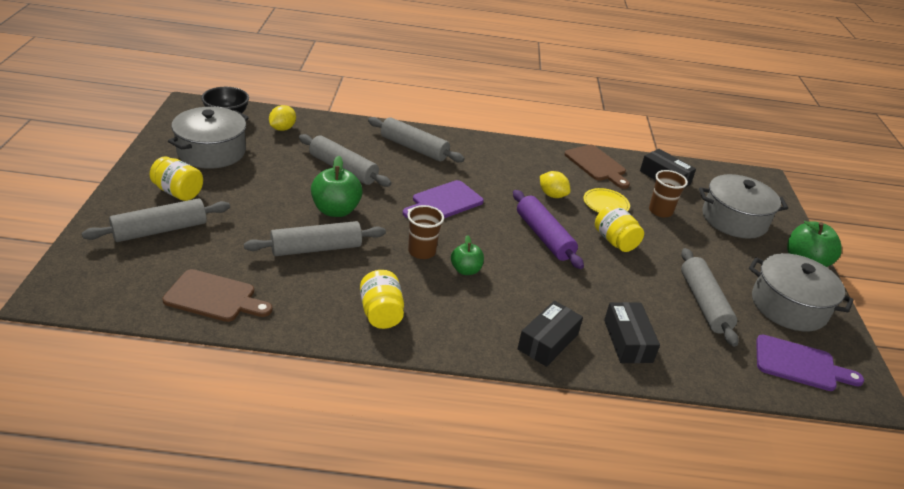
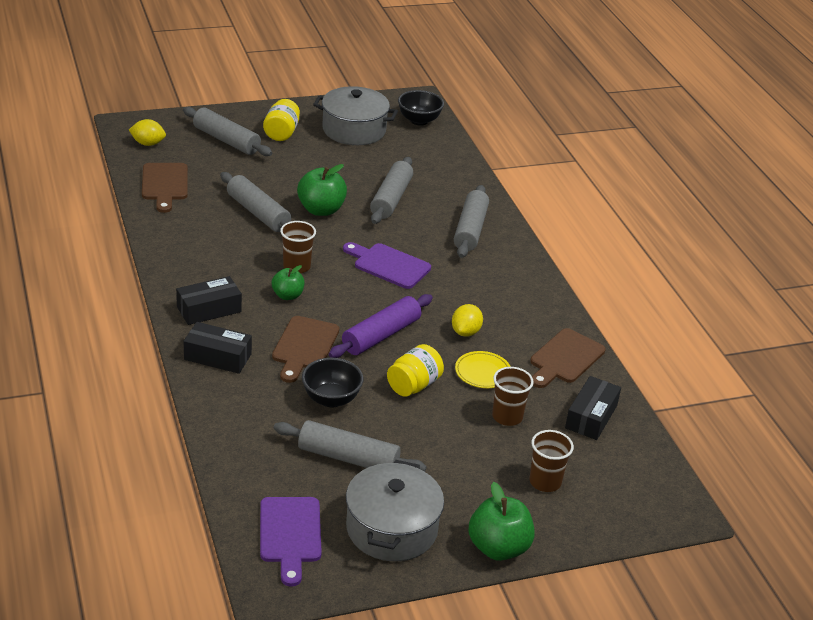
camera: 70 degrees right, 0 degrees up
(282, 128) = (428, 152): yellow lemon -> yellow lemon (148, 143)
(381, 313) = (196, 262): yellow jar -> none
(547, 283) = (304, 346): none -> brown cutting board
(625, 289) = (331, 399): none -> black bowl
(628, 341) = (250, 406): black box -> black box (209, 309)
(704, 303) = (348, 458): grey rolling pin -> grey rolling pin turned 45 degrees clockwise
(734, 220) = (545, 482): grey pot -> brown cup

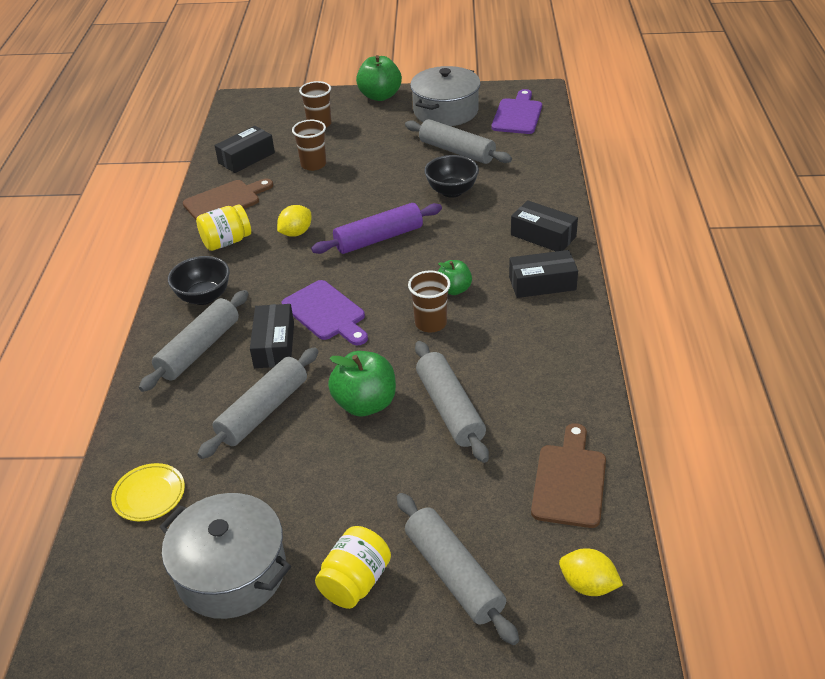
camera: 155 degrees left, 5 degrees up
(304, 346) = (457, 236): brown cutting board -> none
(413, 385) = (375, 194): yellow jar -> yellow jar (226, 242)
(414, 238) = (274, 345): none -> black box
(419, 120) = (108, 582): black bowl -> black bowl (204, 297)
(483, 372) = (307, 197): yellow plate -> yellow plate (149, 495)

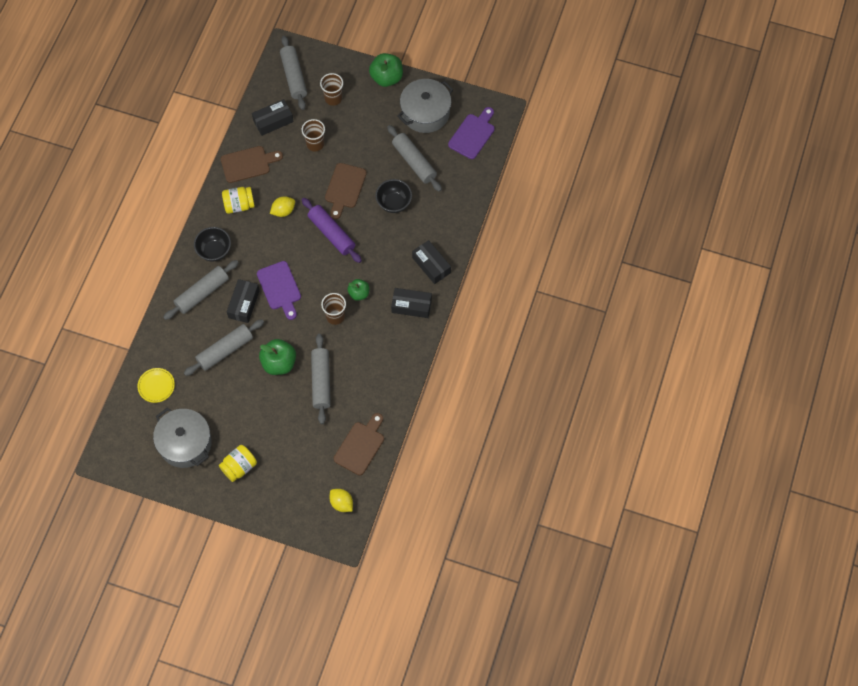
camera: 15 degrees right, 25 degrees up
(375, 193) = (344, 188): none -> brown cutting board
(378, 238) = (331, 233): purple rolling pin -> purple rolling pin turned 60 degrees clockwise
(453, 575) = (284, 478): grey rolling pin -> grey rolling pin (294, 76)

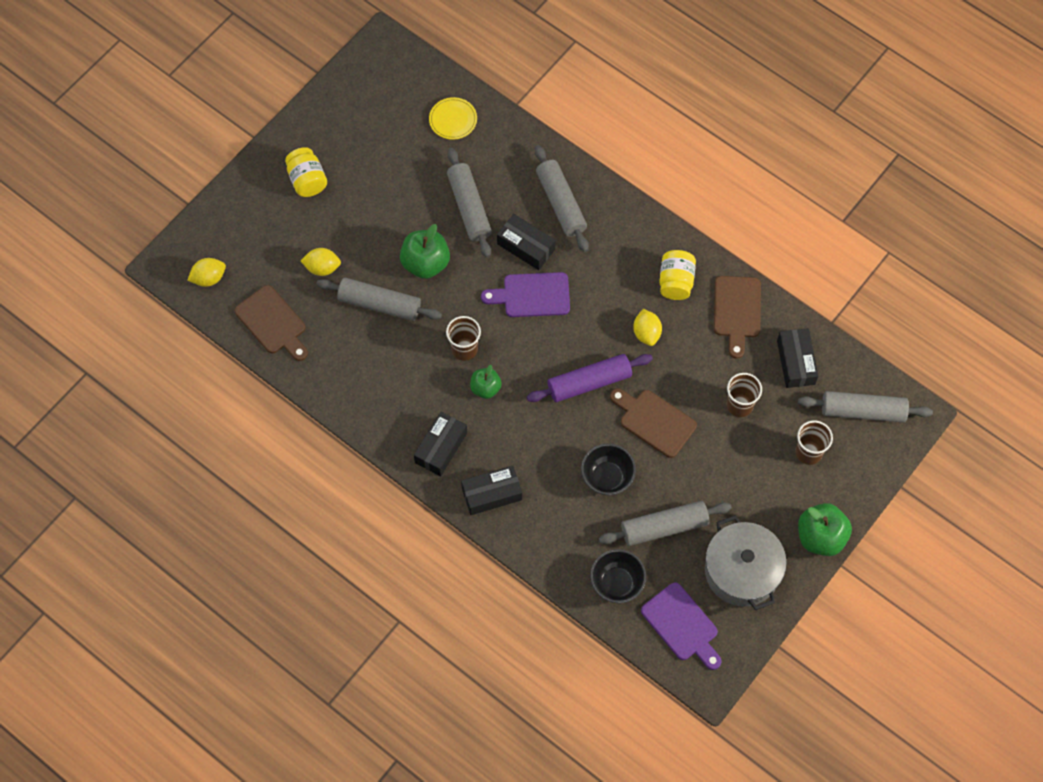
camera: 110 degrees right, 0 degrees up
(185, 443) = (364, 131): grey pot -> none
(214, 251) = (617, 234): black bowl -> black bowl (617, 583)
(306, 429) = (322, 268): none -> yellow lemon

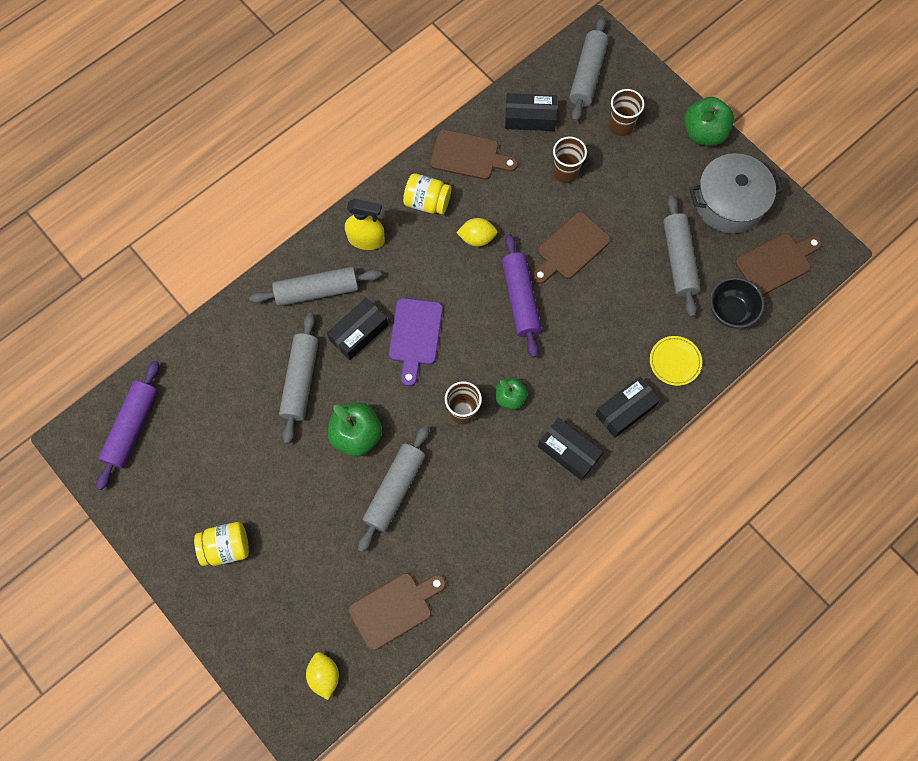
camera: 80 degrees left, 5 degrees up
(322, 268) = (338, 545): yellow lemon -> none
(401, 84) = (132, 427): none -> purple rolling pin
(453, 120) = (191, 380): yellow plate -> yellow plate (675, 361)
(469, 207) = (300, 380): grey rolling pin -> grey rolling pin turned 75 degrees counterclockwise
(492, 494) = (625, 410): black box -> black box turned 60 degrees clockwise
(607, 477) = (622, 301): black bowl -> none
(623, 235) = (366, 239): none -> yellow spray bottle
(682, 625) = (776, 263): purple cutting board -> brown cutting board

